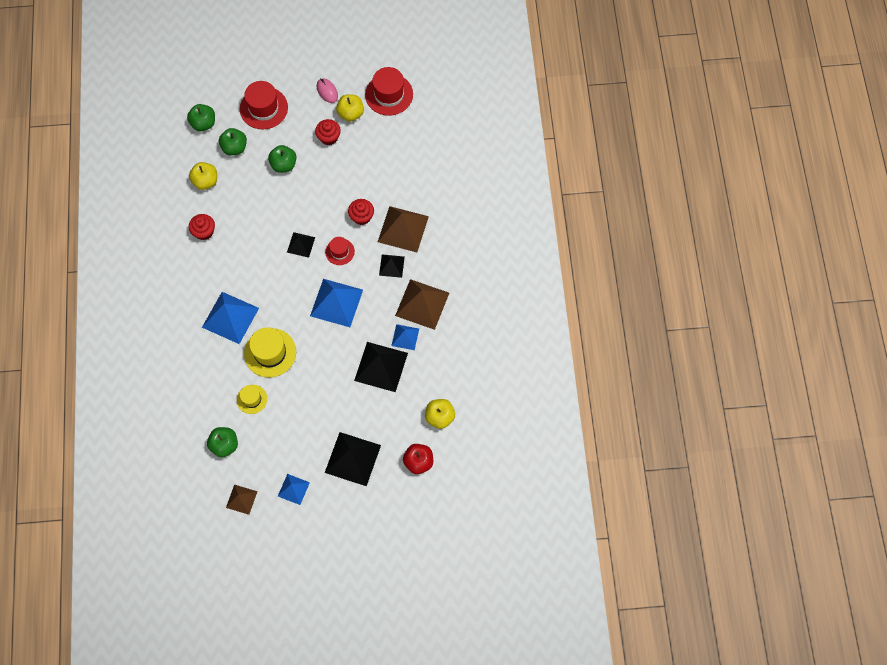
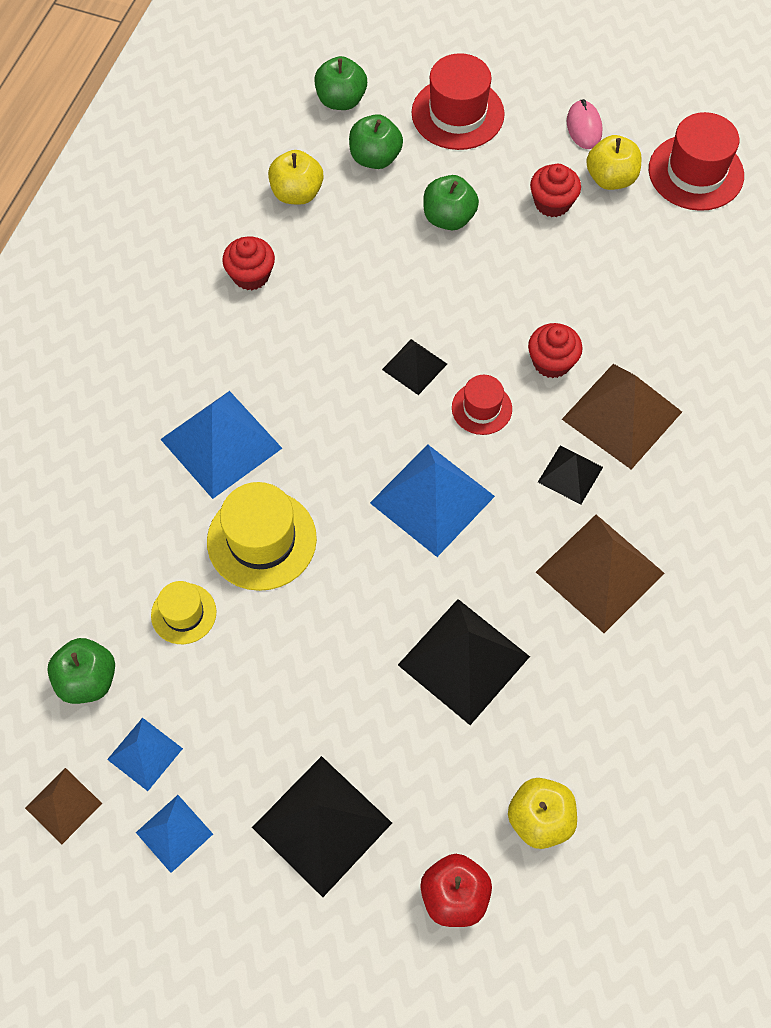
camera: 25 degrees right, 5 degrees down
(405, 337) = (538, 622): blue pyramid -> blue pyramid (144, 754)

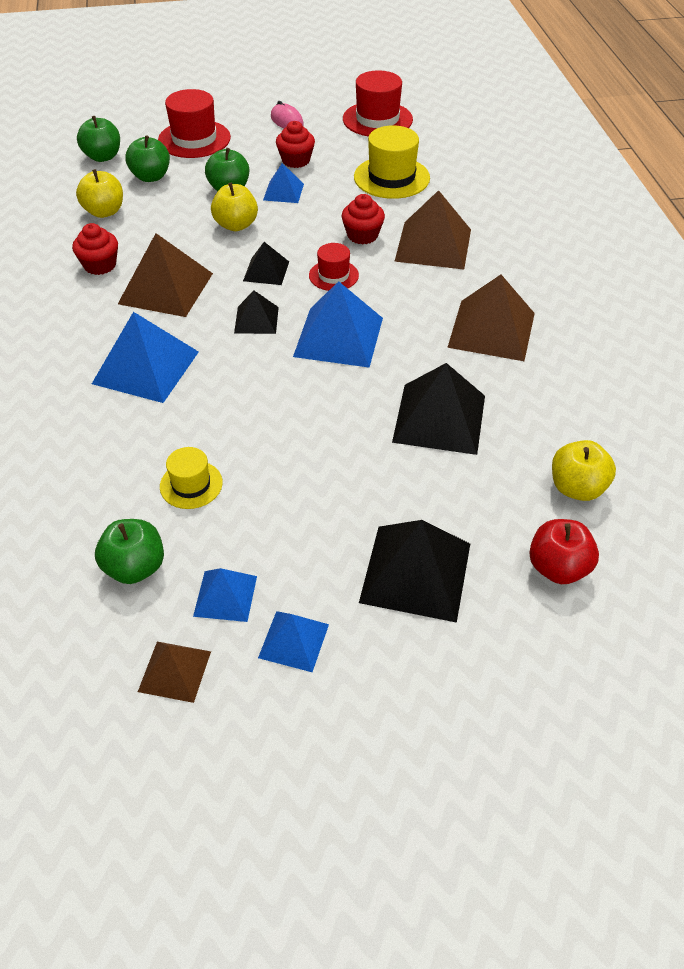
camera: 30 degrees left, 15 degrees down
(261, 540) = (223, 411): yellow hat -> yellow hat (391, 177)
(298, 342) = (166, 288): none -> brown pyramid
(507, 249) = (283, 192): none -> blue pyramid
(570, 474) = (425, 287): black pyramid -> black pyramid (256, 320)
(610, 178) = (325, 138): yellow apple -> yellow apple (236, 225)

